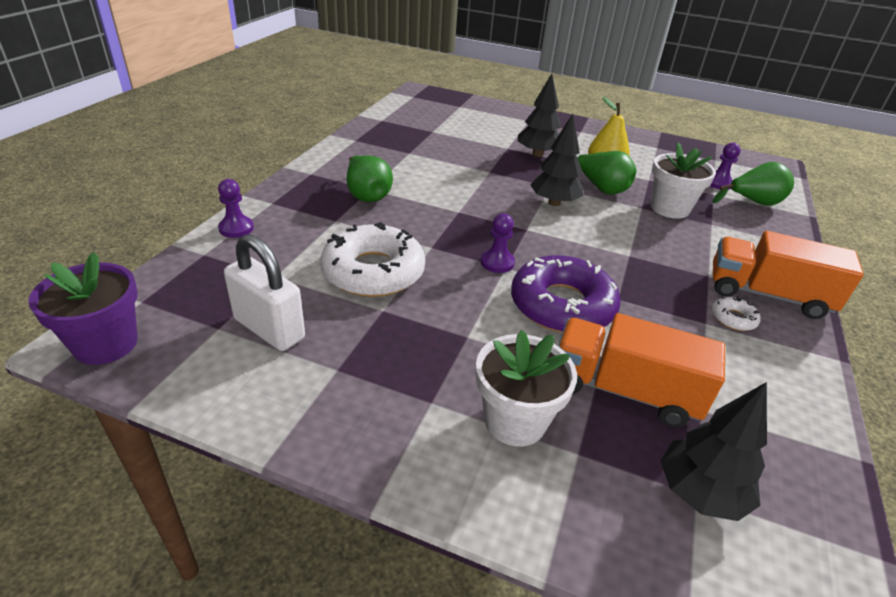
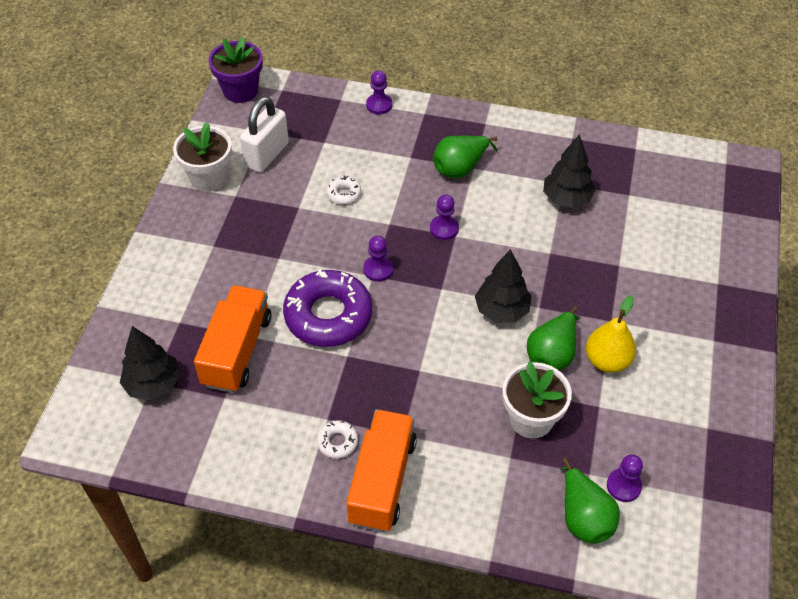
camera: 85 degrees right, 15 degrees up
(373, 271) = (344, 194): white donut -> white donut, size x0.43
(448, 216) = (444, 228): none -> purple pawn
(515, 421) = (202, 289): white flower pot -> white flower pot (209, 178)
(537, 154) = (616, 294): black tree -> black tree (566, 198)

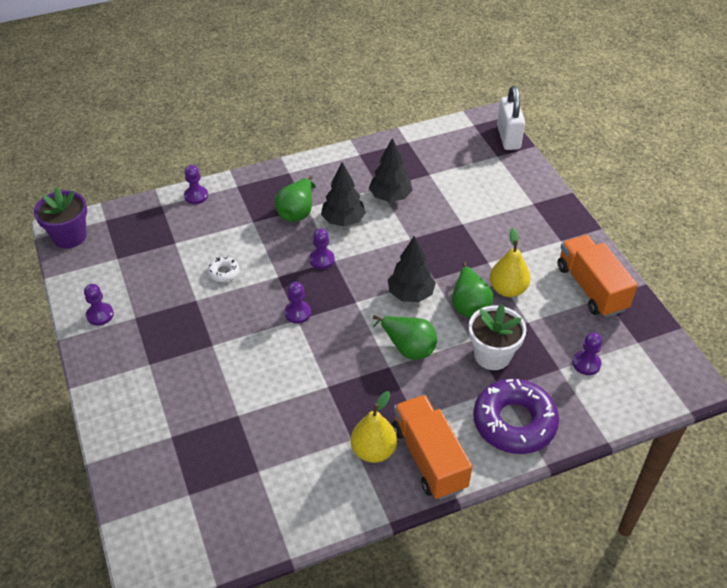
camera: 35 degrees left, 5 degrees down
(153, 384) = (190, 495): black tree -> black tree (343, 220)
(209, 178) = (100, 315): white flower pot -> purple pawn
(237, 351) = (238, 431): orange truck -> orange truck (591, 288)
(267, 155) = (135, 274): white padlock -> white padlock (508, 137)
(328, 315) = (288, 365): purple donut -> purple donut (514, 422)
(337, 442) = (373, 451): white donut -> yellow pear
(583, 517) = (579, 398): green pear -> green pear (408, 347)

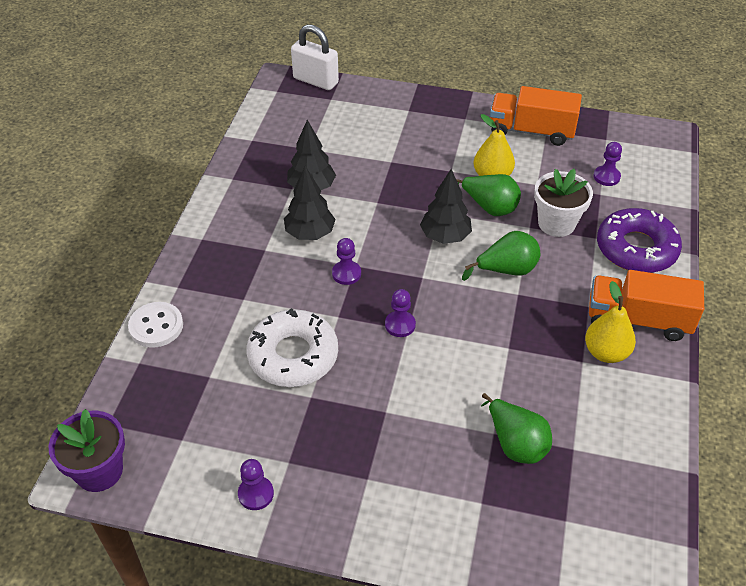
camera: 55 degrees left, 0 degrees up
(196, 196) = (156, 326): purple pawn -> white button
(224, 272) = (293, 355): white donut -> white donut, size x2.33
(297, 212) = (264, 259): green pear -> green pear (515, 443)

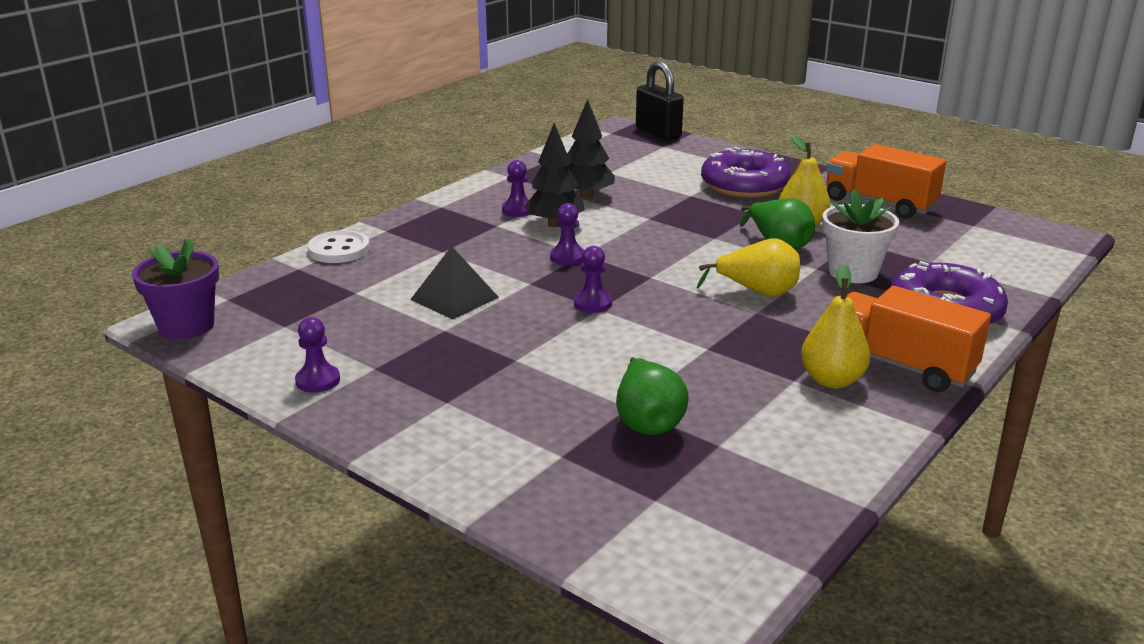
camera: 25 degrees right, 20 degrees down
(293, 355) = (454, 298): white donut -> black pyramid
(315, 81) = (658, 133): white padlock -> black padlock
(423, 135) = (744, 185): none -> purple donut
(445, 236) = (705, 255): black tree -> none
(506, 270) = (757, 292): green pear -> yellow pear
(606, 177) = (950, 251): purple pawn -> purple pawn (518, 210)

